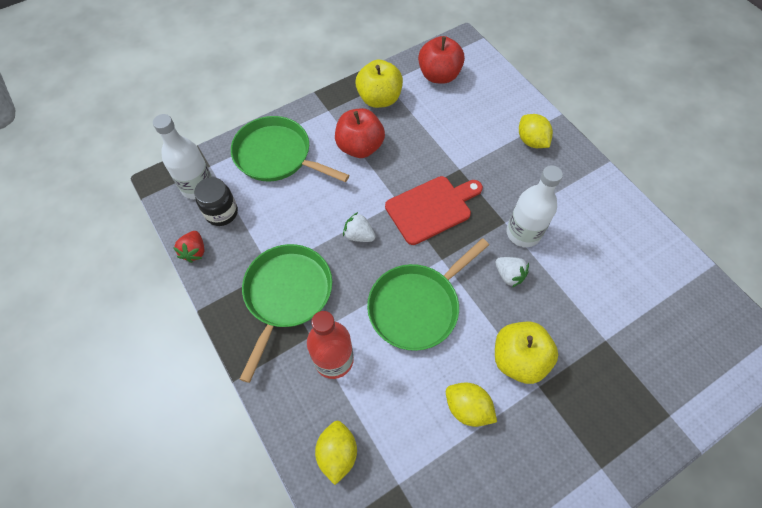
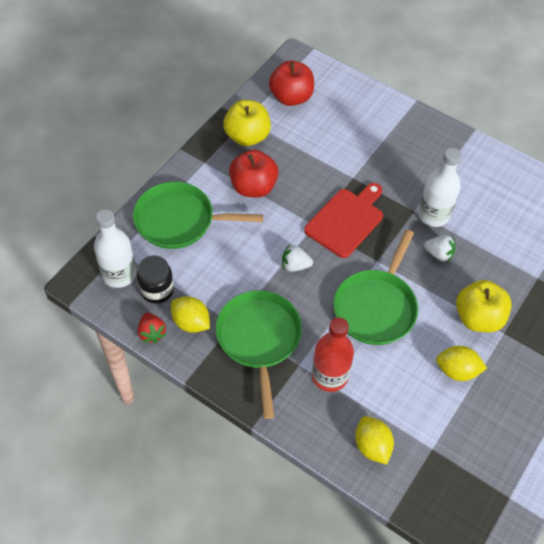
camera: 25 degrees left, 5 degrees down
(531, 141) = (402, 132): yellow lemon -> yellow lemon (191, 322)

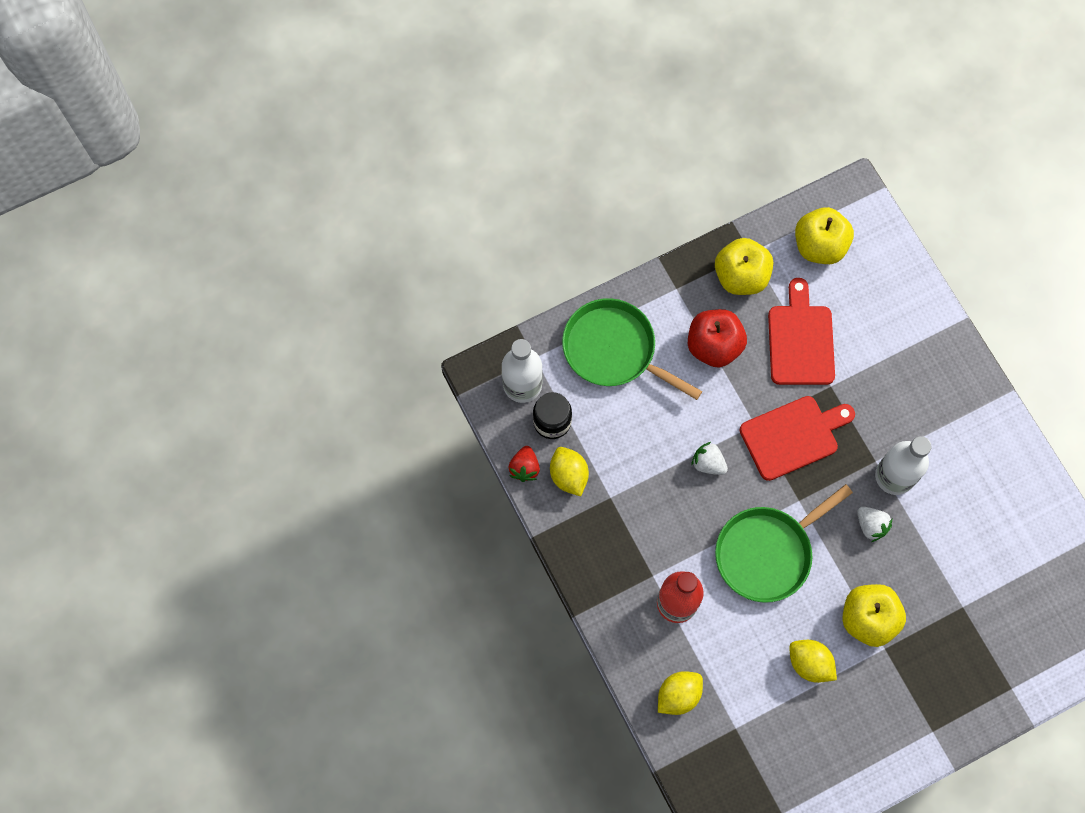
camera: 30 degrees right, 15 degrees up
(259, 339) = (627, 527): green pan -> none
(291, 97) = (819, 246): red apple -> yellow apple
(314, 158) = (800, 340): none -> red cutting board
(372, 446) = (678, 695): yellow lemon -> yellow lemon turned 45 degrees clockwise

